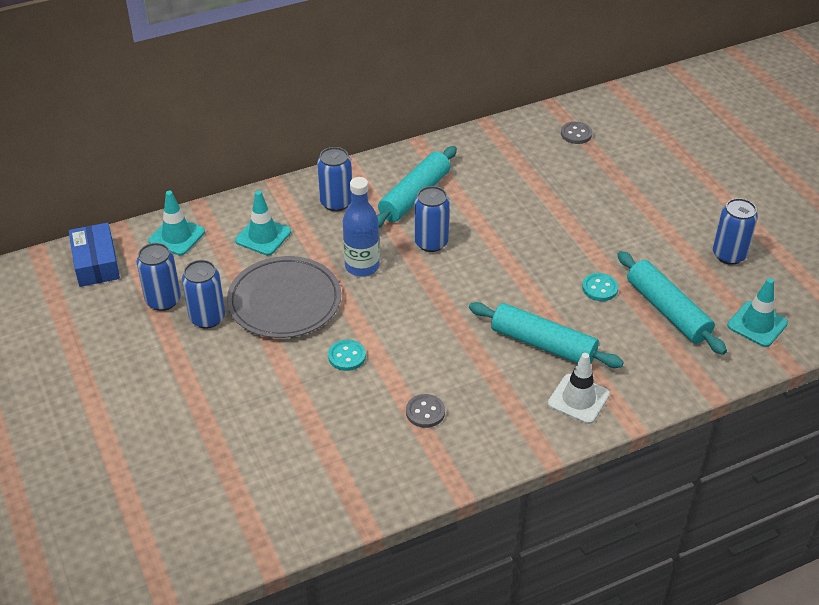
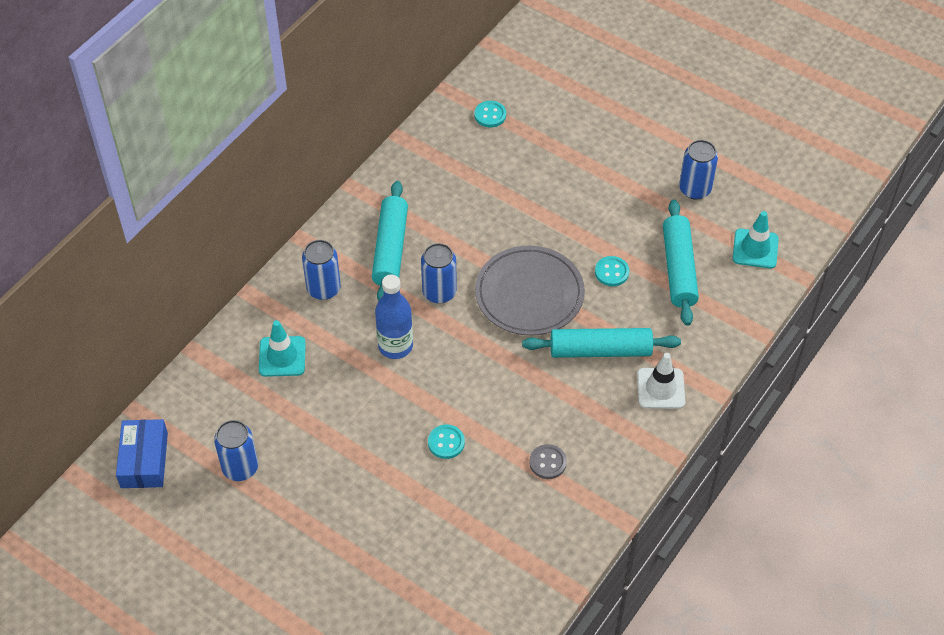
camera: 30 degrees left, 10 degrees up
(96, 263) = (144, 460): blue box -> blue box turned 45 degrees clockwise
(177, 236) = (200, 395): turquoise traffic cone -> none
(207, 318) = (295, 465): blue can -> none
(284, 301) = (352, 415): grey plate -> grey plate (529, 294)
(576, 134) = (490, 115): grey button -> turquoise button
(667, 310) = (679, 269): turquoise rolling pin -> turquoise rolling pin turned 60 degrees clockwise

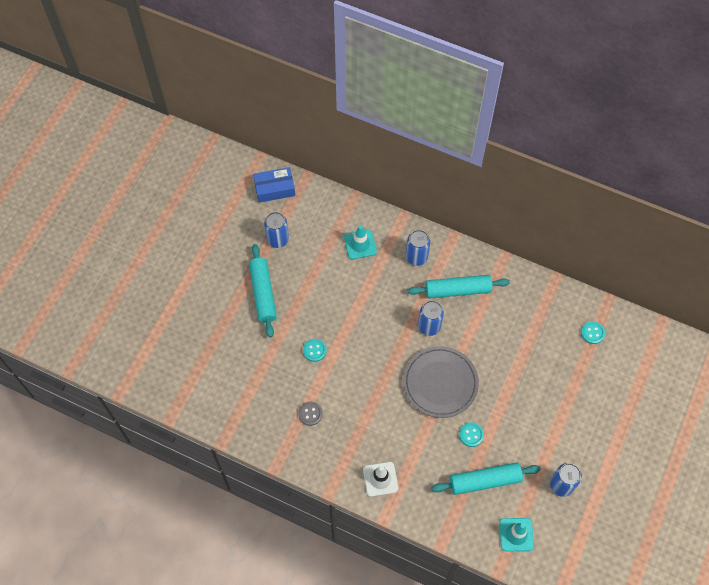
camera: 80 degrees right, 10 degrees up
(395, 346) = (381, 308): blue bottle -> none
(600, 350) = (403, 435): turquoise rolling pin -> turquoise rolling pin (263, 293)

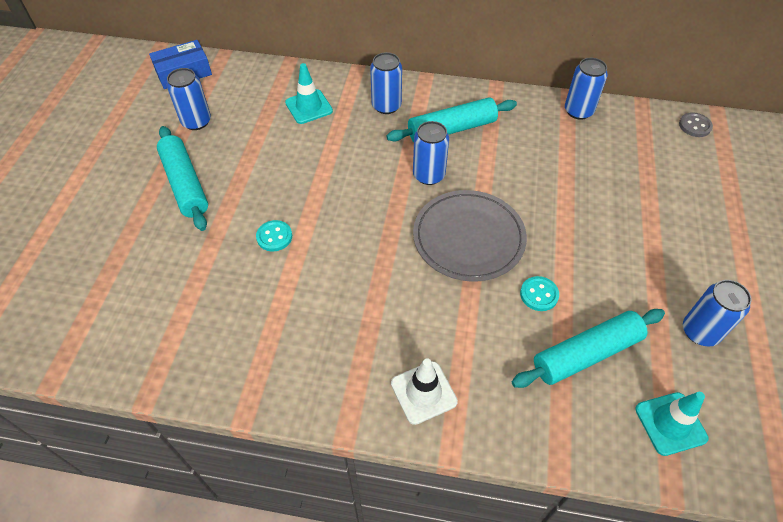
camera: 15 degrees left, 10 degrees down
(310, 414) = (286, 322): grey button -> grey button (694, 126)
(557, 296) = (578, 111): none -> blue can
(592, 333) = (642, 140): turquoise button -> none

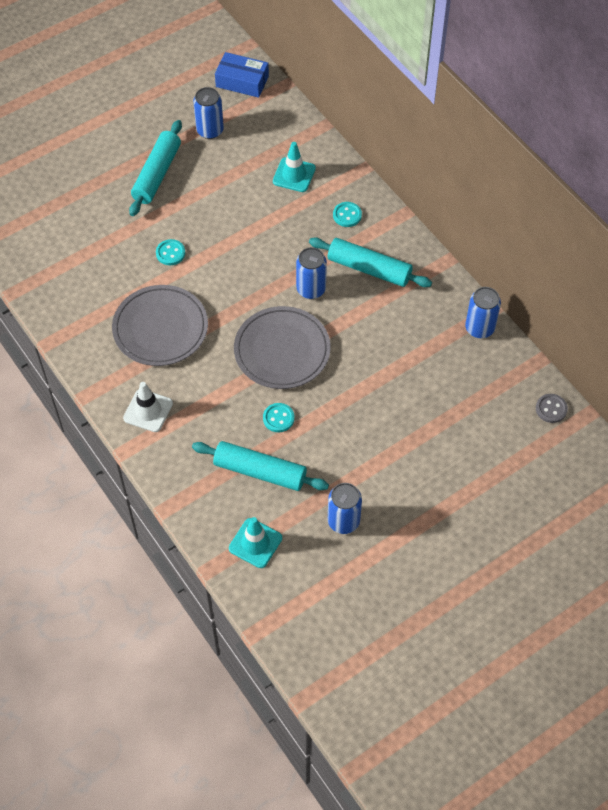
camera: 45 degrees right, 5 degrees up
(342, 307) = (160, 328): none -> grey plate
(386, 106) = (347, 215): blue can -> turquoise button

